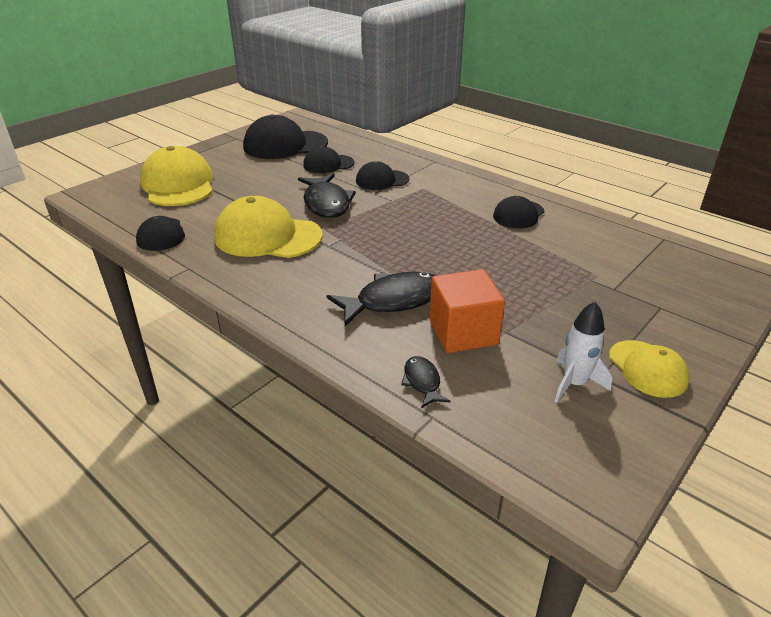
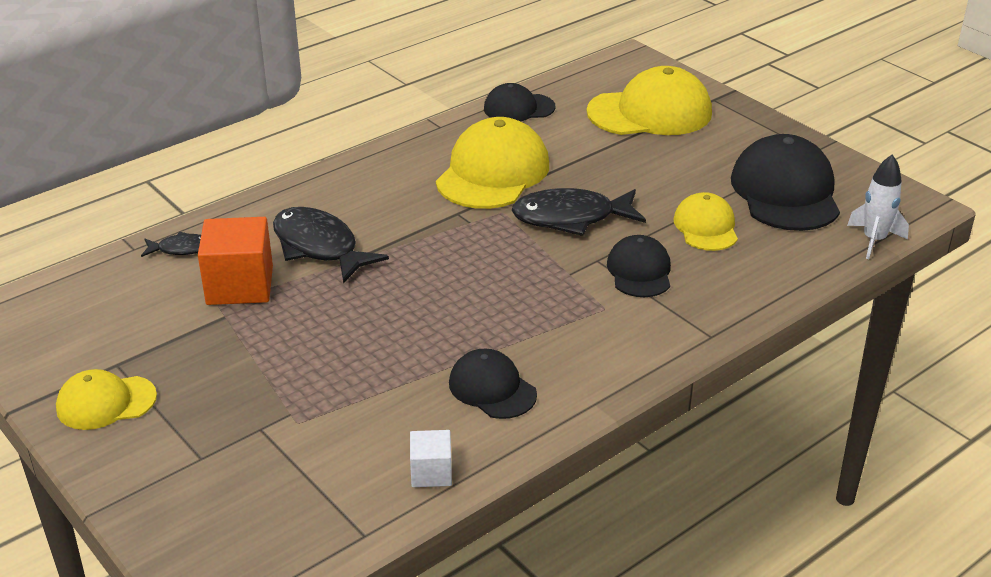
camera: 100 degrees right, 0 degrees up
(328, 164) = (706, 227): black cap -> yellow cap
(393, 301) = (319, 247): black fish -> black fish turned 150 degrees clockwise
(574, 384) = (119, 342): white rocket -> white rocket (874, 240)
(601, 225) = (431, 472): none -> white cube

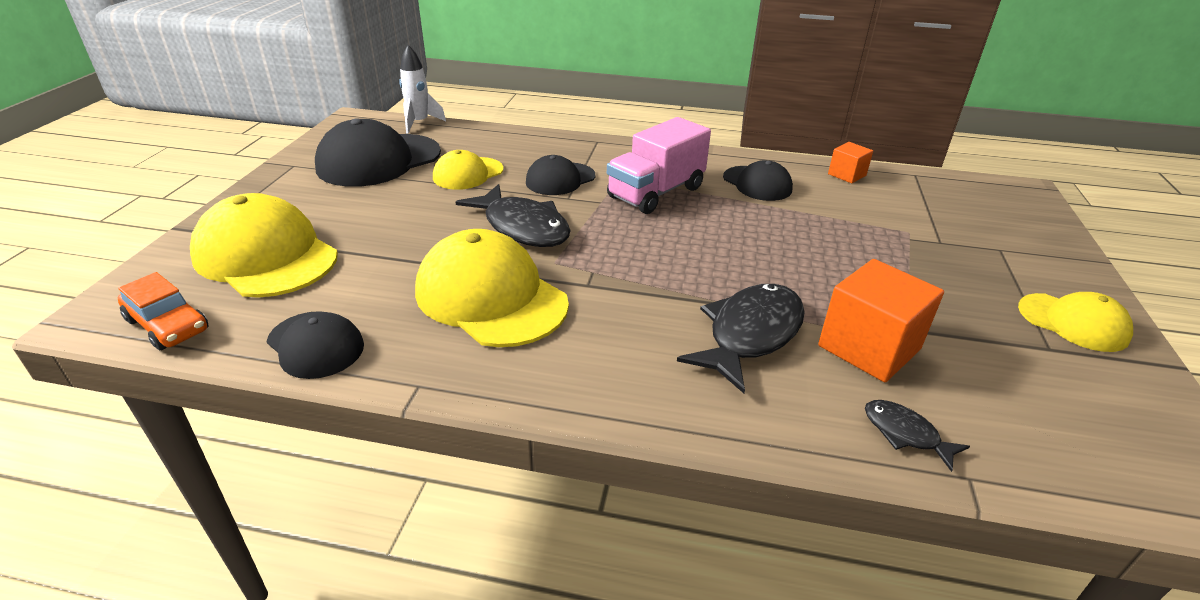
camera: 130 degrees left, 0 degrees up
(319, 247) = (750, 335): black fish -> black fish turned 150 degrees counterclockwise
(431, 472) = (847, 175): white cube -> orange cube
(492, 388) = (757, 183): black cap -> black cap turned 45 degrees counterclockwise
(493, 173) = (491, 297): yellow cap -> yellow cap turned 60 degrees clockwise
(549, 312) = (656, 193): none -> pink truck
(596, 74) = (168, 325): none -> orange car

